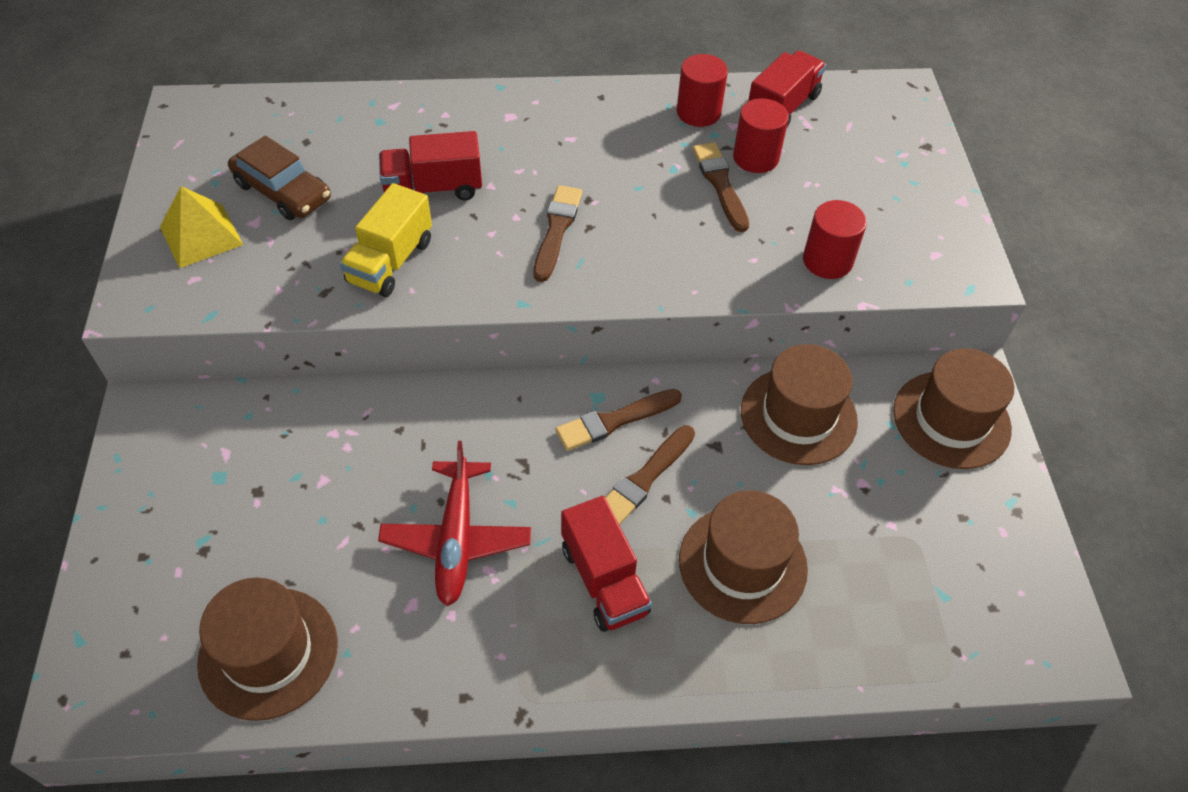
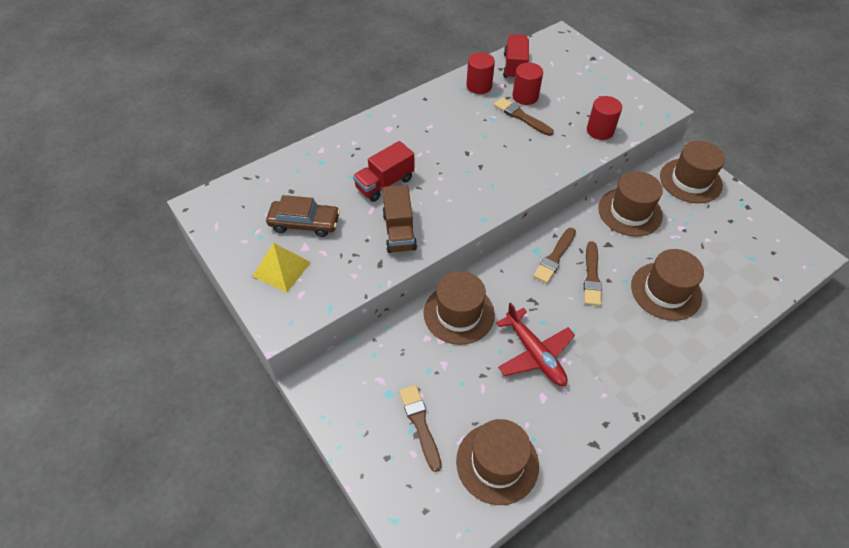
camera: 30 degrees left, 0 degrees up
(390, 262) = (399, 231): yellow truck -> brown truck
(405, 424) = (459, 313): none -> brown hat
(556, 230) = (466, 175): brown brush -> brown brush (420, 424)
(604, 580) = (616, 333): red truck -> none

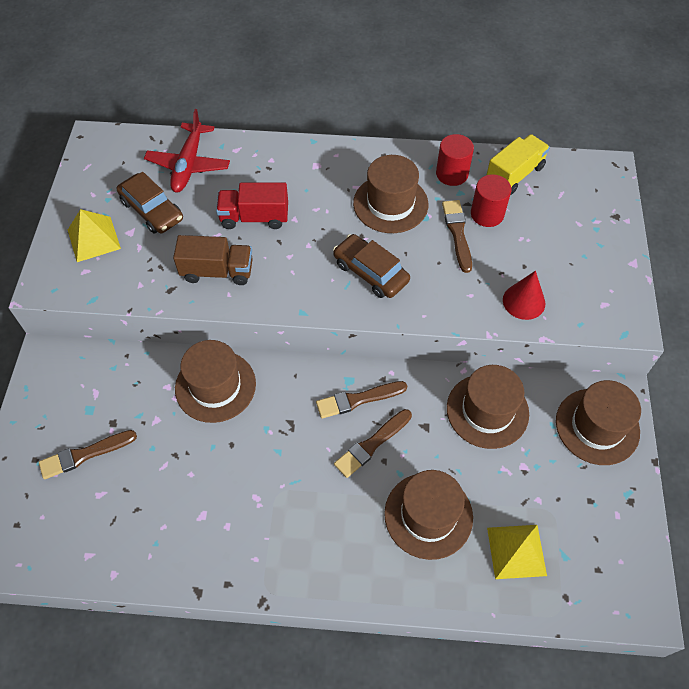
camera: 40 degrees right, 5 degrees up
(399, 231) = (217, 271): brown truck -> brown truck turned 120 degrees counterclockwise
(420, 424) = (85, 454): brown brush -> brown brush turned 135 degrees counterclockwise
(497, 169) = (371, 272): none -> brown car
(497, 463) = (106, 536): brown hat -> brown hat (390, 204)
(515, 67) = (514, 175): red truck -> yellow truck
(534, 354) = (238, 473): red plane -> red plane (188, 165)
(600, 131) = (524, 301): red cylinder -> red cone
(728, 274) = (516, 551): none -> yellow pyramid

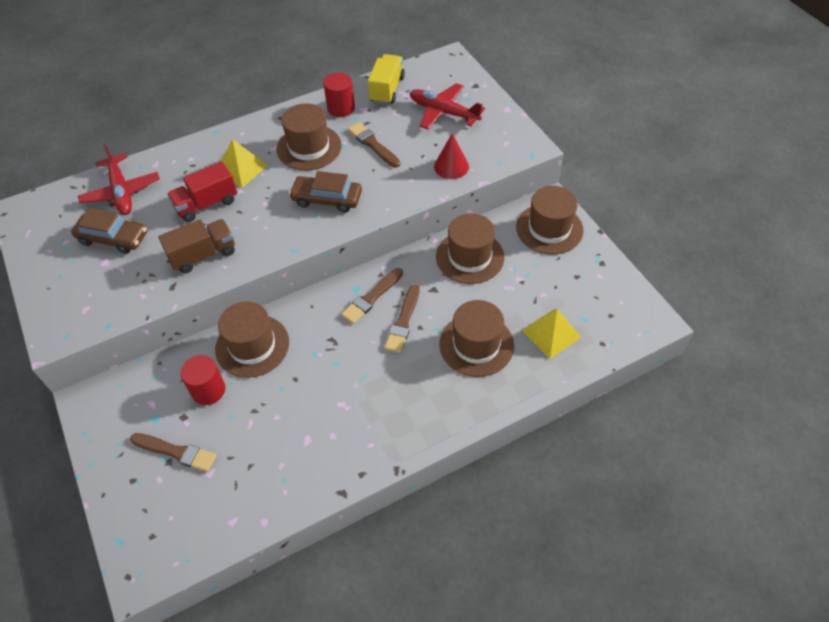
camera: 30 degrees left, 5 degrees down
(85, 454) = (176, 452): brown brush -> brown brush turned 105 degrees counterclockwise
(94, 239) = (75, 282): yellow pyramid -> yellow pyramid (241, 168)
(487, 214) = (385, 123): red cylinder -> red cylinder (208, 390)
(558, 231) = (443, 112): none -> red plane

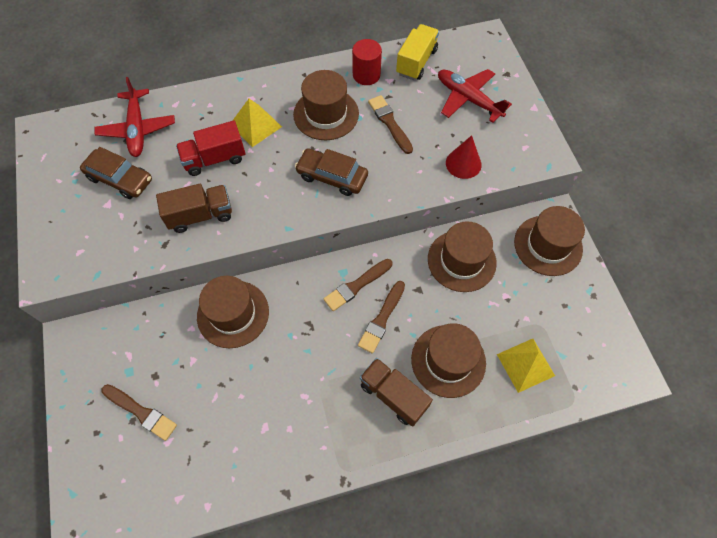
camera: 10 degrees right, 10 degrees up
(208, 390) = (183, 353): red cylinder -> none
(430, 385) = (393, 395): none -> brown truck

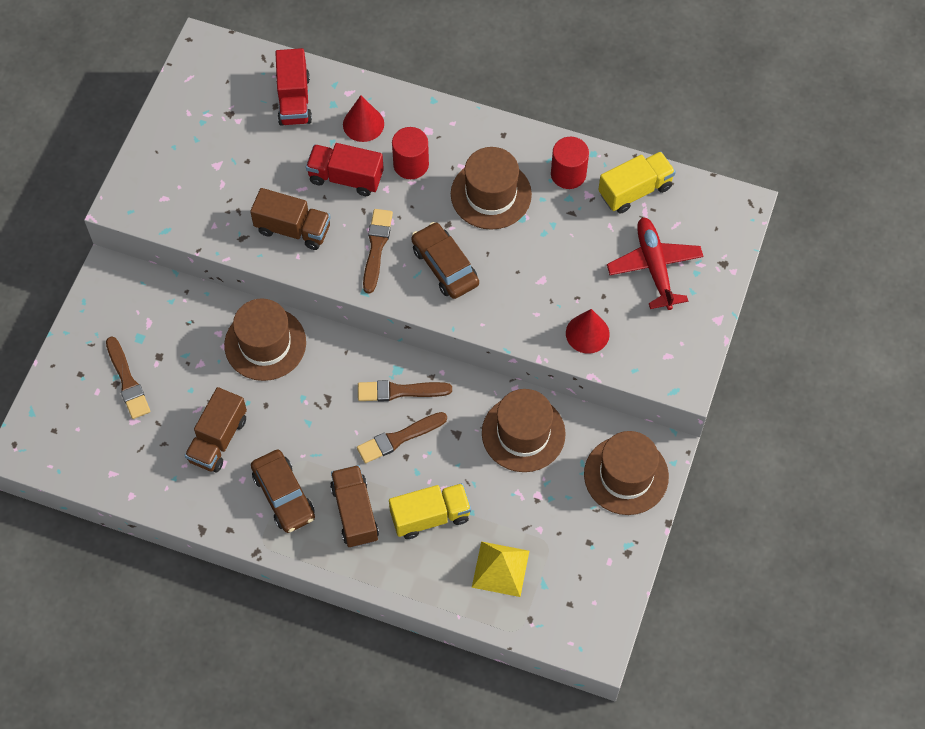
camera: 35 degrees right, 0 degrees up
(120, 179) = (244, 145): brown car -> brown car (283, 495)
(137, 129) = (294, 100): red plane -> red truck
(201, 118) = (363, 124): none -> red cone
(248, 410) = (218, 439): none -> brown truck
(255, 125) = (411, 164): yellow pyramid -> red cylinder
(390, 123) = (548, 244): brown brush -> brown brush (376, 248)
(448, 360) = (430, 516): brown hat -> yellow truck

